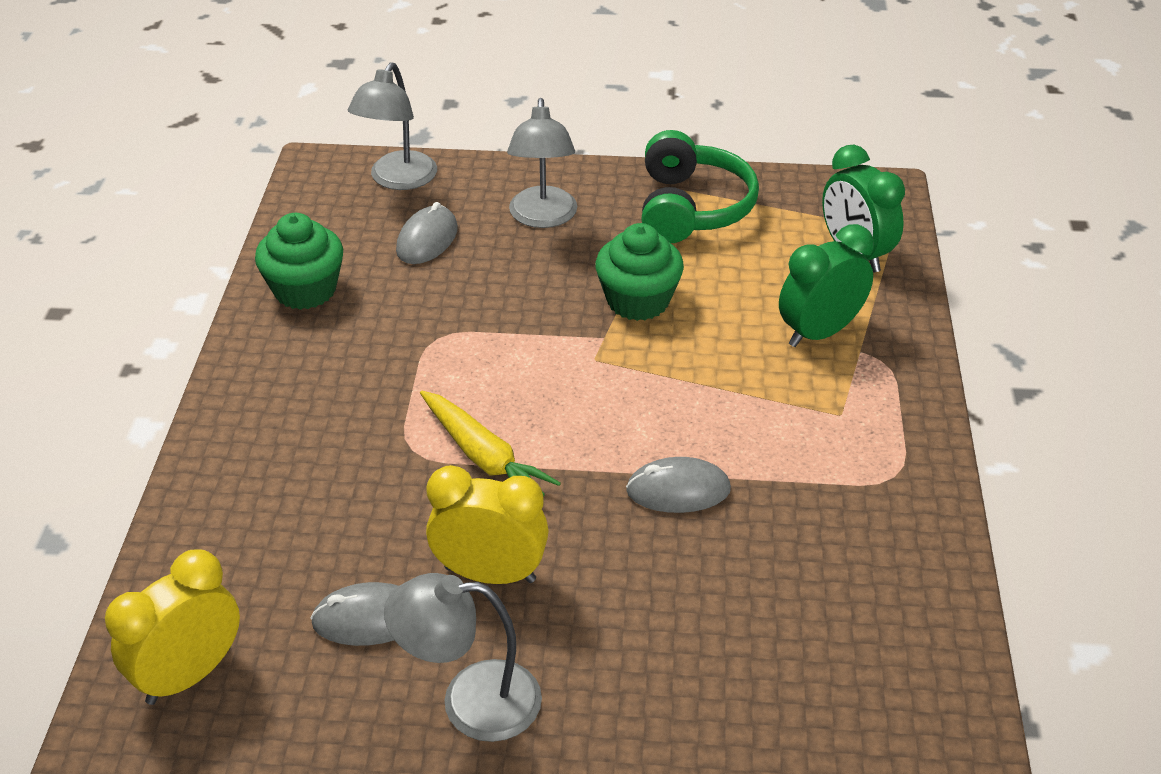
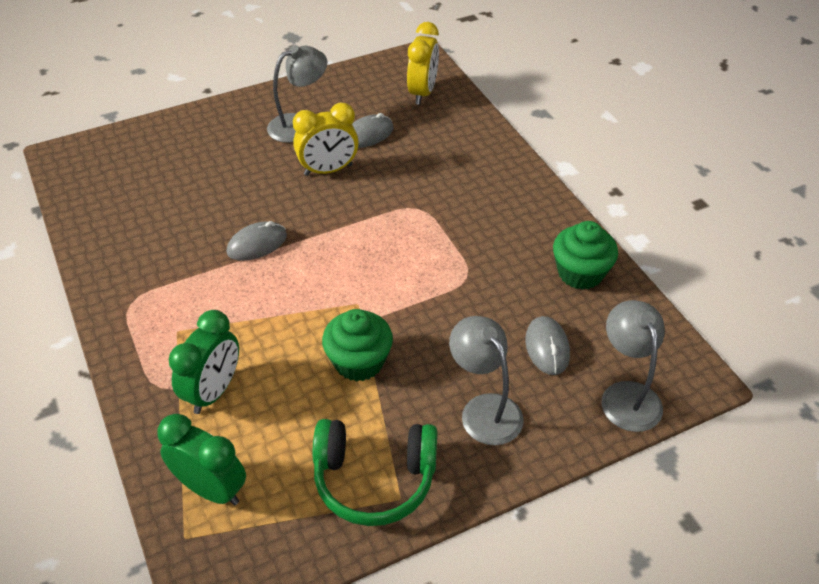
camera: 150 degrees right, 5 degrees up
(483, 457) = (376, 219): yellow carrot -> none
(691, 208) = (374, 479): green headphones -> green headphones turned 60 degrees counterclockwise

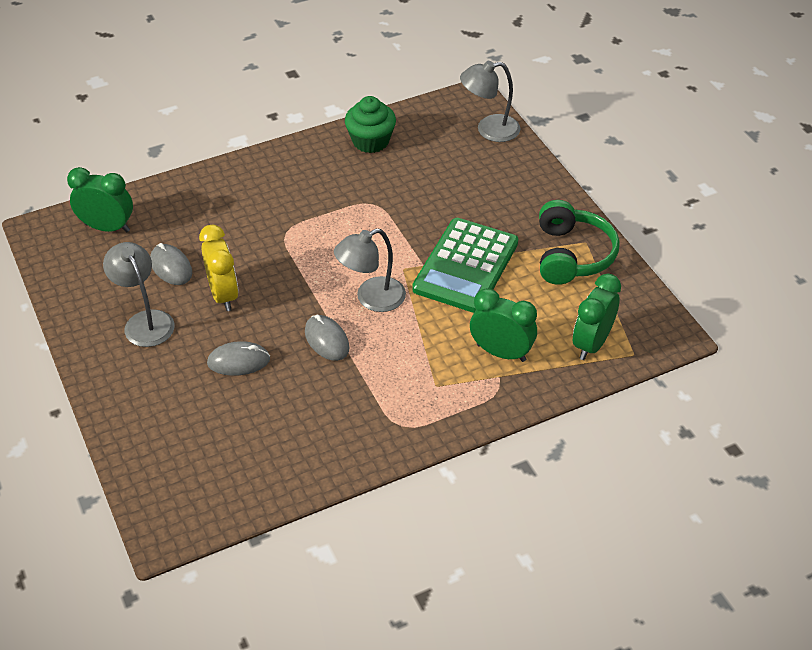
camera: 90 degrees left, 0 degrees up
(359, 362) = (465, 266): green cupcake -> green calculator
(422, 93) = (107, 227): yellow clock -> green clock
(484, 409) = (506, 198): grey lamp -> grey lamp (371, 299)
(547, 347) = (447, 164): grey mouse -> grey mouse (238, 361)

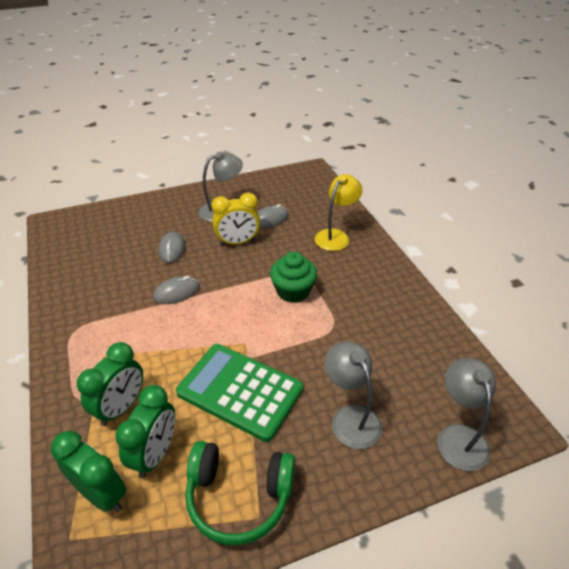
camera: 95 degrees right, 5 degrees down
(107, 227) = (312, 193): green clock -> green clock (155, 454)
(211, 202) = (336, 236): none -> yellow lamp
(370, 141) = (422, 330): green cupcake -> green cupcake (293, 291)
(371, 299) = (214, 320): grey lamp -> grey lamp (350, 417)

